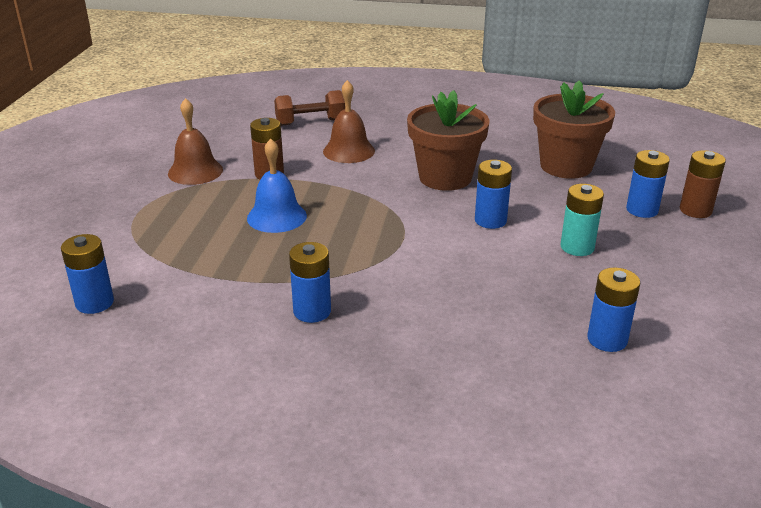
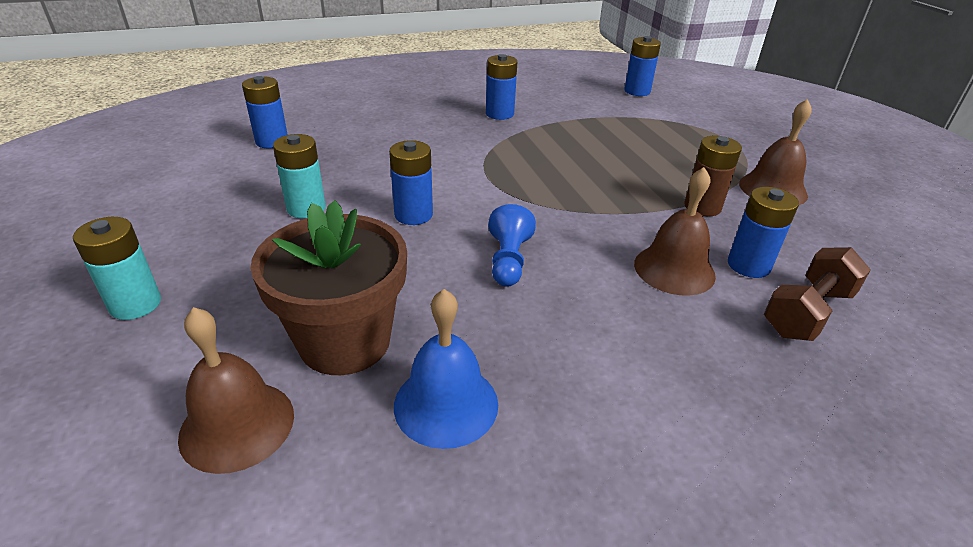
camera: 150 degrees right, 5 degrees up
(276, 217) = (621, 166): blue bell -> blue bell (446, 404)
(445, 177) = (508, 261): brown flower pot -> blue pawn
(623, 152) = (237, 425): none -> brown bell
(642, 210) = (220, 282): blue battery -> blue battery (748, 265)
(695, 210) = (135, 304): brown battery -> turquoise battery

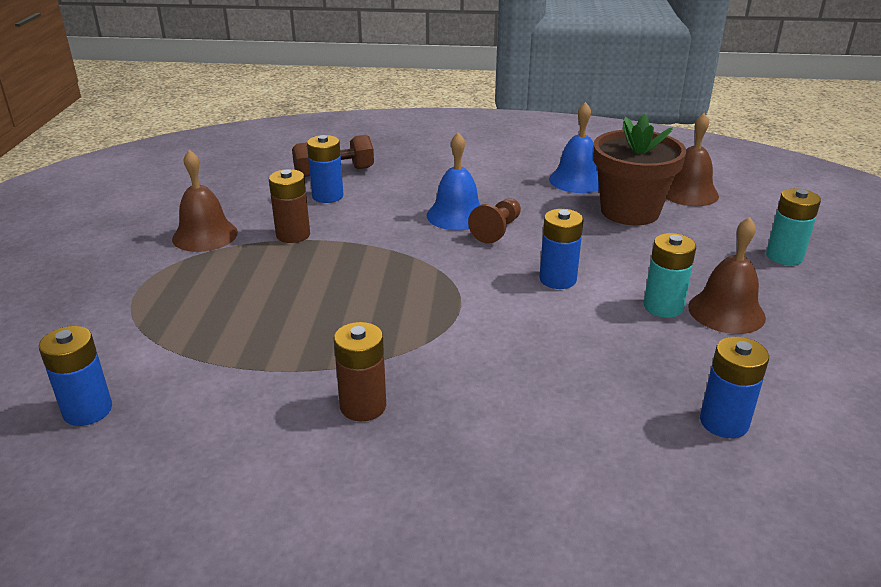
camera: 155 degrees left, 5 degrees down
(499, 114) = (363, 406): blue battery -> brown battery
(508, 261) = (497, 230): blue pawn -> brown pawn
(572, 273) = (457, 215): none -> blue bell
(674, 269) = (382, 204): brown bell -> brown bell (726, 312)

